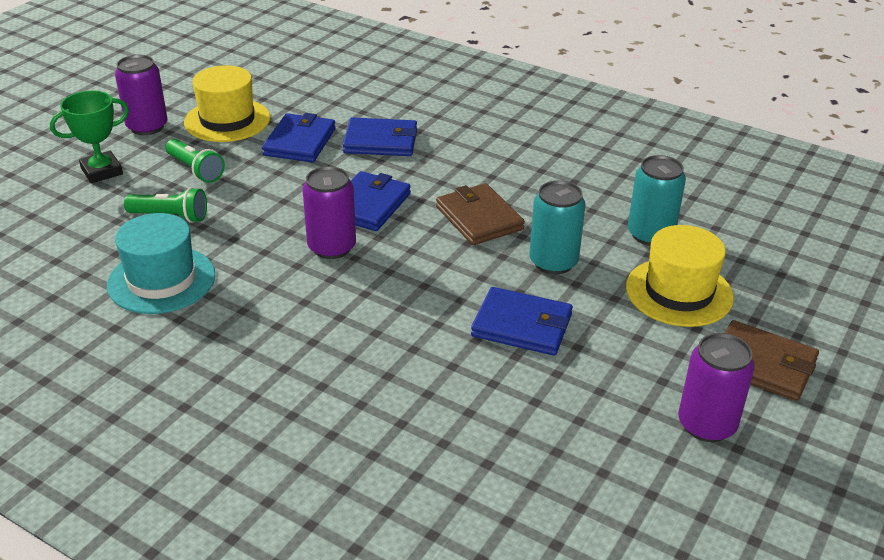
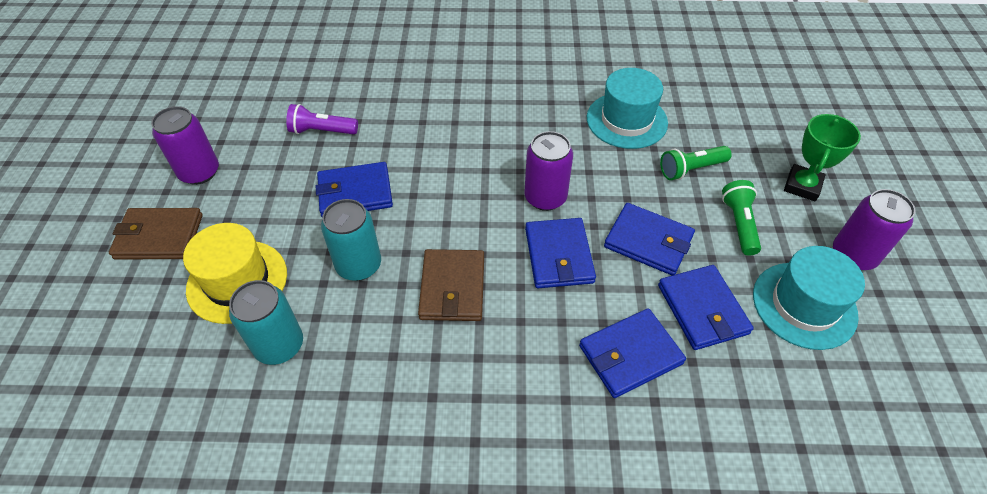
camera: 150 degrees right, 15 degrees up
(195, 170) = (739, 224): green flashlight -> green flashlight turned 75 degrees clockwise
(227, 120) = (804, 305): yellow hat -> turquoise hat
(284, 186) = (648, 242): none -> blue wallet
(479, 218) = (452, 288): brown wallet -> brown wallet turned 60 degrees clockwise
(524, 416) = (322, 131): none -> purple flashlight

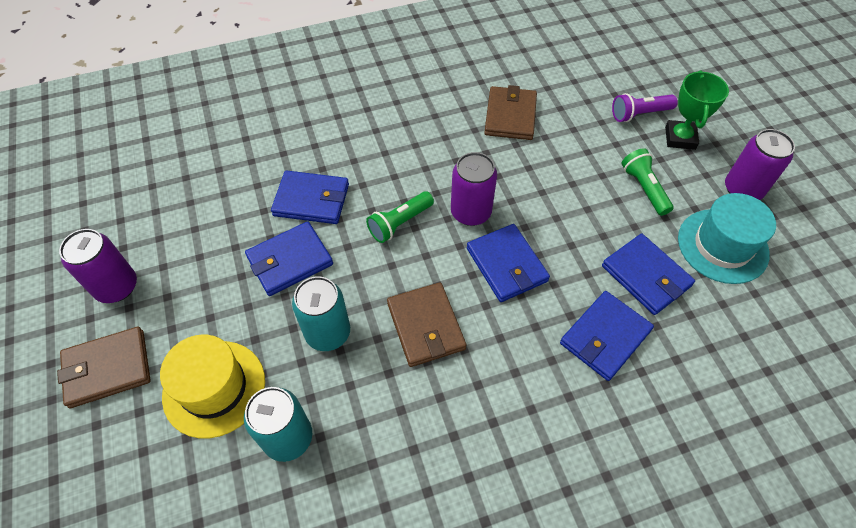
camera: 20 degrees left, 5 degrees up
(322, 131) = (225, 206): purple flashlight -> purple flashlight (639, 114)
(626, 120) = (510, 116): turquoise hat -> brown wallet
(648, 242) = (577, 228): blue wallet -> blue wallet (311, 200)
(691, 169) = (584, 148): green flashlight -> green flashlight (399, 223)

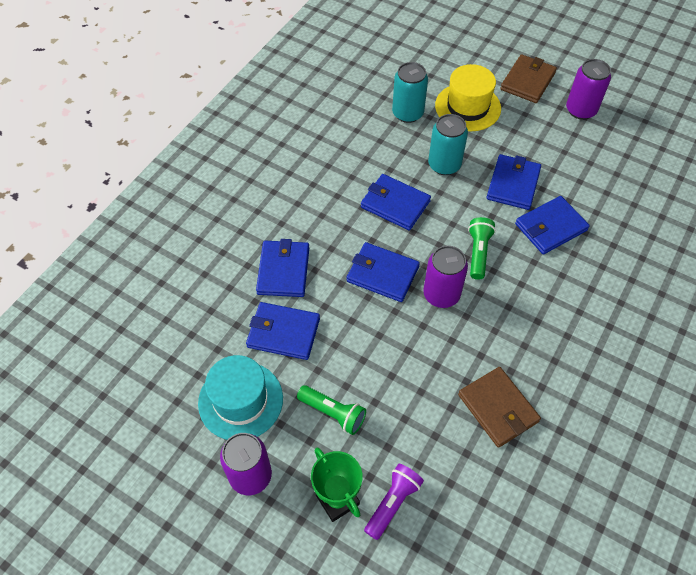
camera: 140 degrees right, 0 degrees up
(425, 326) = (395, 204): brown wallet -> blue wallet

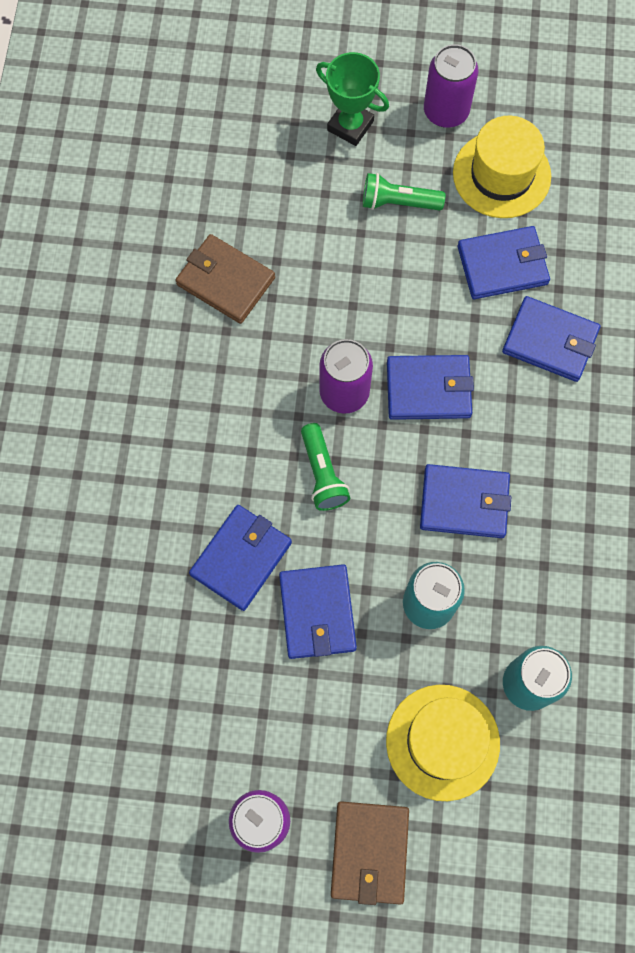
camera: 155 degrees right, 15 degrees up
(240, 400) = (501, 174): turquoise hat -> yellow hat
(283, 270) = (550, 341): blue wallet -> blue wallet turned 45 degrees counterclockwise
(392, 503) = (295, 144): purple flashlight -> none

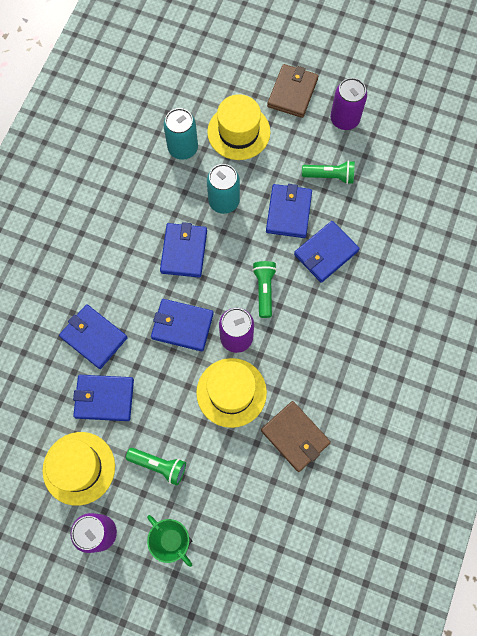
camera: 165 degrees left, 0 degrees up
(264, 697) = (330, 176): none -> green flashlight
(329, 316) = (231, 392): none -> yellow hat
(464, 503) = (184, 251): blue wallet -> blue wallet turned 75 degrees clockwise

